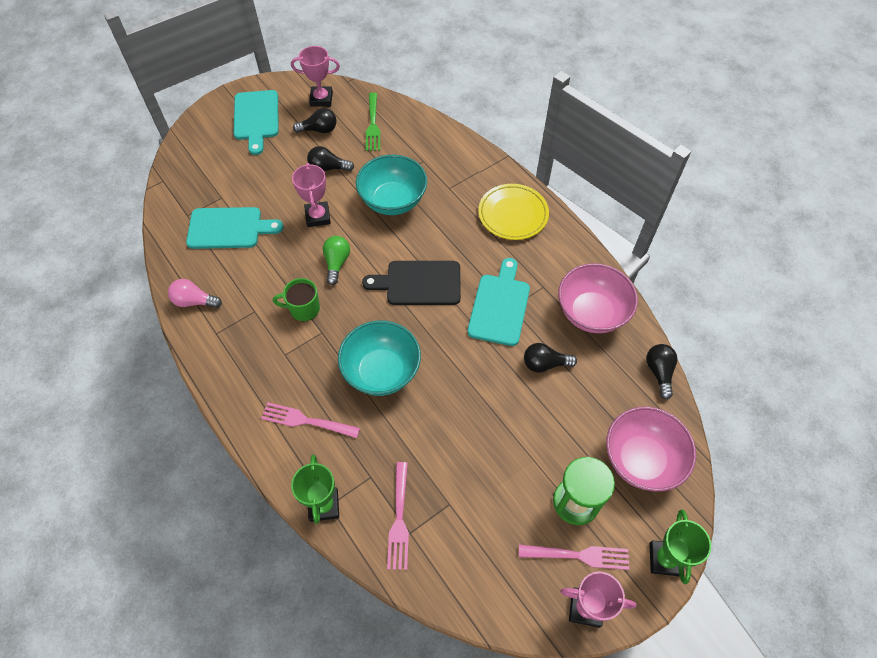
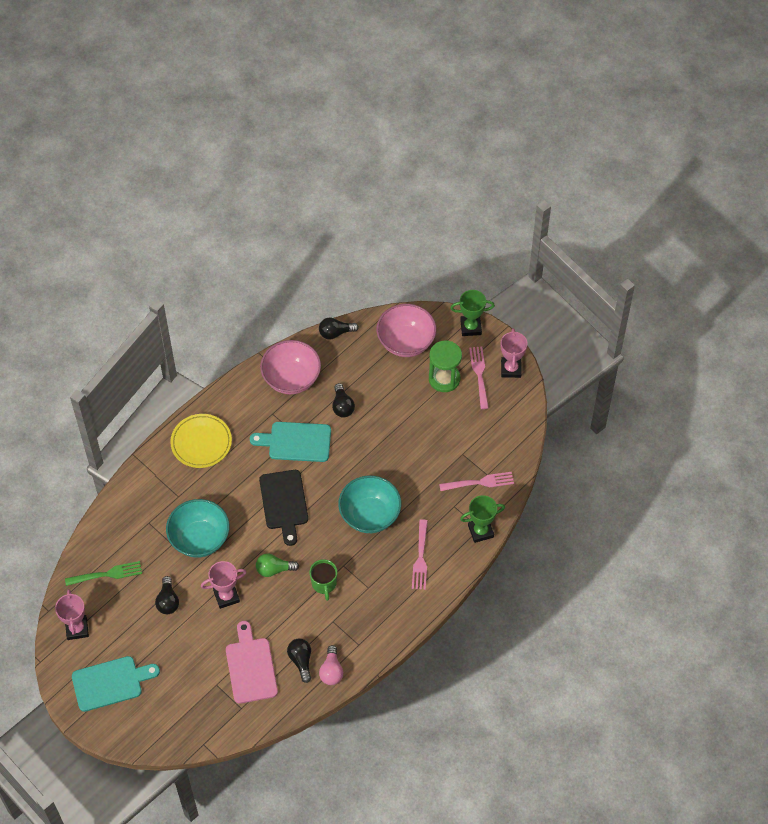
camera: 100 degrees left, 0 degrees up
(228, 228) = (250, 667): turquoise cutting board -> pink cutting board
(319, 130) = (120, 621): black light bulb -> black light bulb (301, 661)

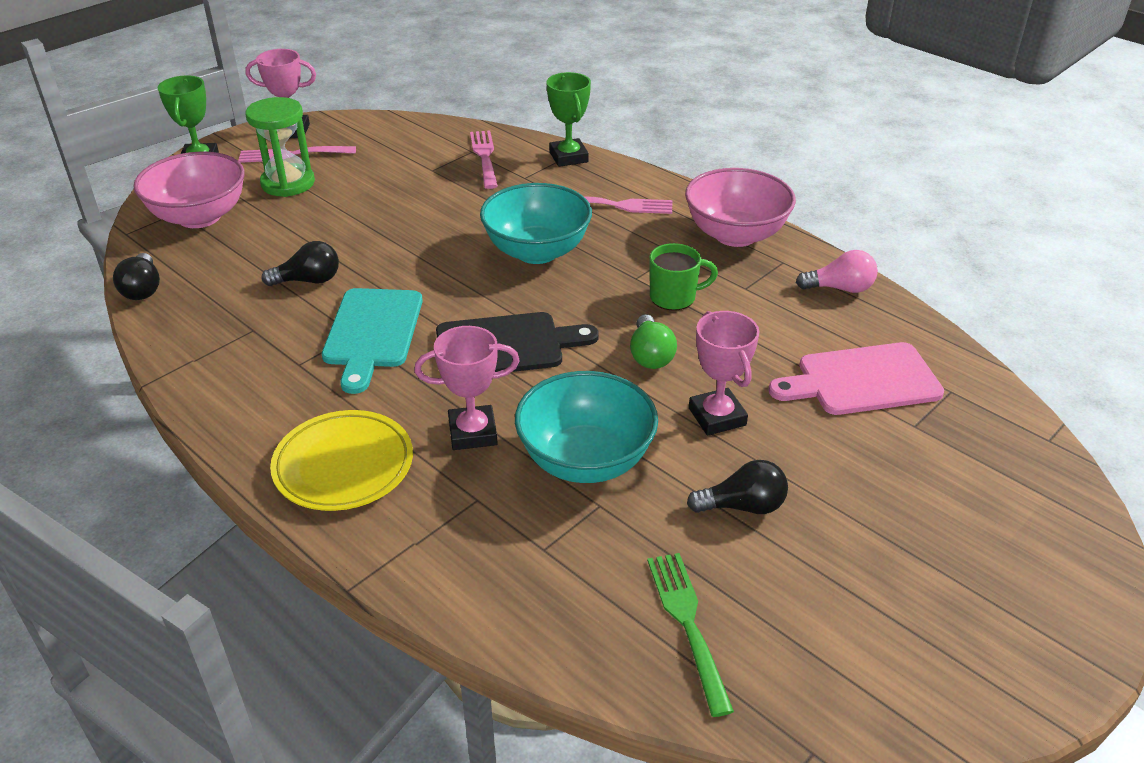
camera: 90 degrees left, 20 degrees down
(77, 629) = (850, 679): pink trophy -> pink trophy (472, 433)
(110, 683) = (973, 600): turquoise cutting board -> none
(291, 378) = (224, 340): pink bowl -> pink bowl (735, 235)
(301, 661) = (831, 321): black light bulb -> none

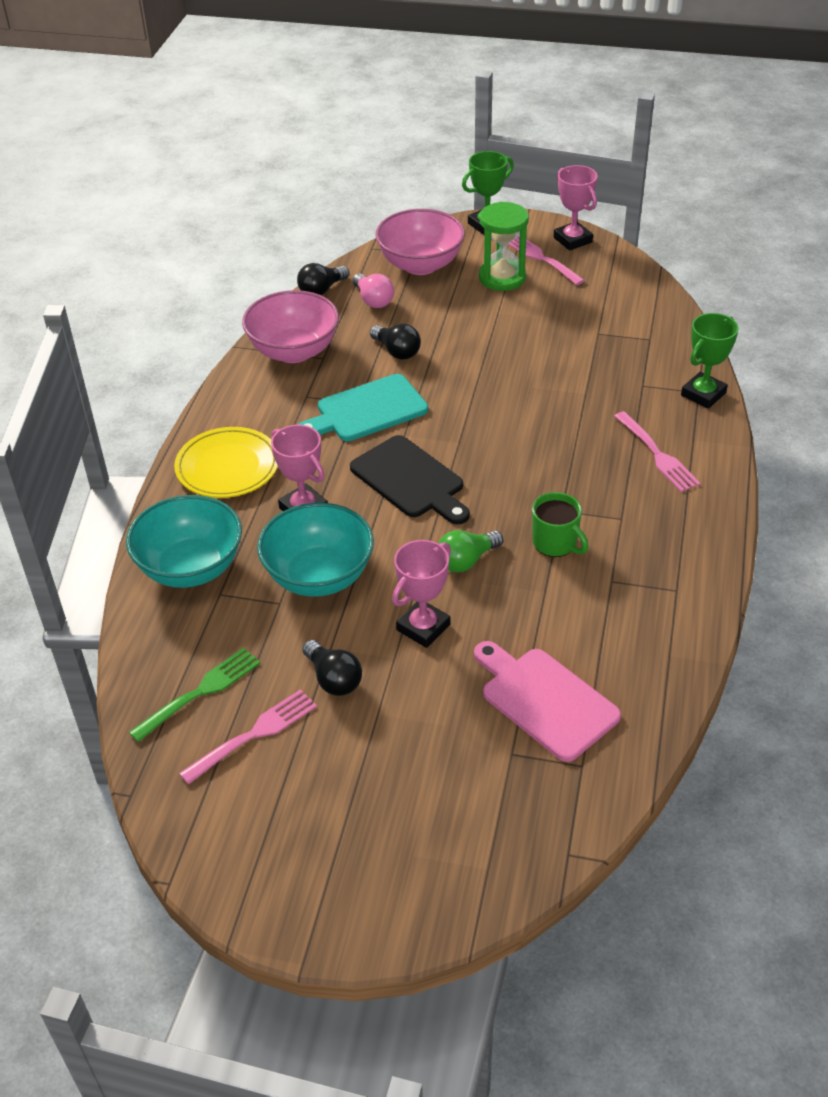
camera: 60 degrees right, 5 degrees up
(485, 157) = (649, 350): pink fork -> pink fork (254, 734)
(537, 251) = (543, 441): turquoise bowl -> turquoise bowl (191, 568)
(735, 235) = (688, 544): pink bowl -> pink bowl (294, 351)
(840, 288) = (671, 642): pink light bulb -> pink light bulb (373, 300)

